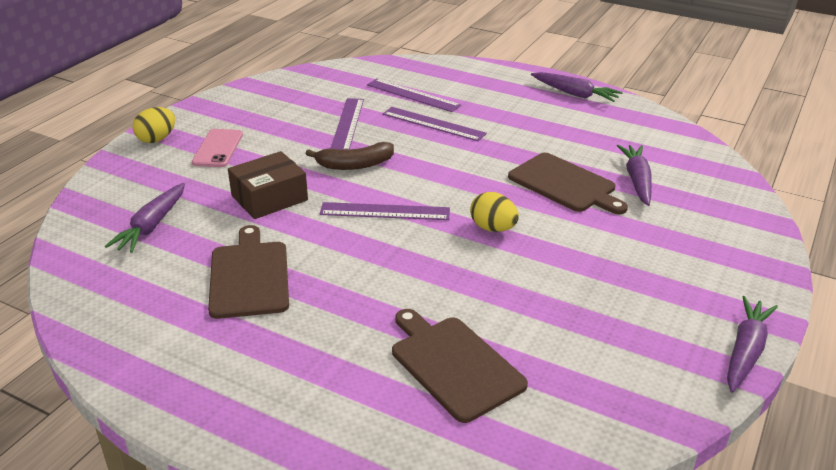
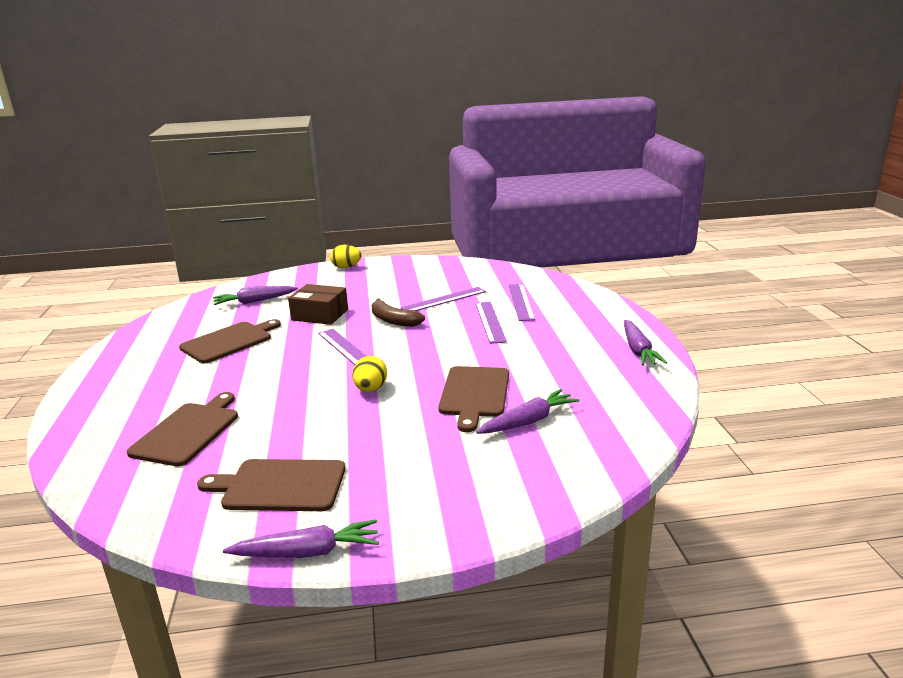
camera: 55 degrees right, 10 degrees down
(218, 148) = (358, 283): pink phone -> none
(625, 335) = (280, 486): none -> brown cutting board

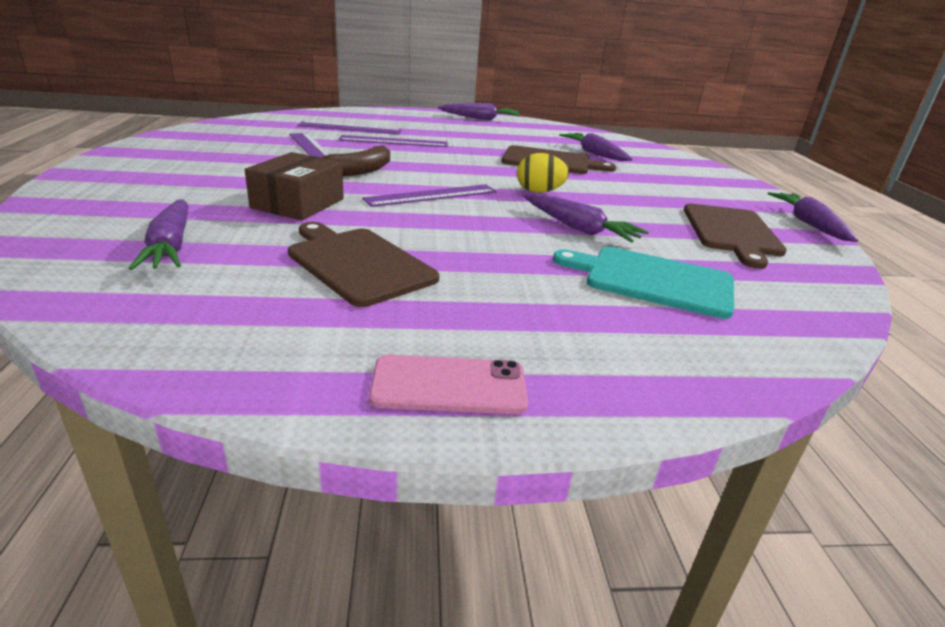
camera: 90 degrees left, 5 degrees up
(104, 373) = (449, 385): none -> pink phone
(188, 432) = (653, 280): brown cutting board -> turquoise cutting board
(285, 406) = (579, 228): none -> purple carrot
(346, 267) = (90, 179): yellow egg -> none

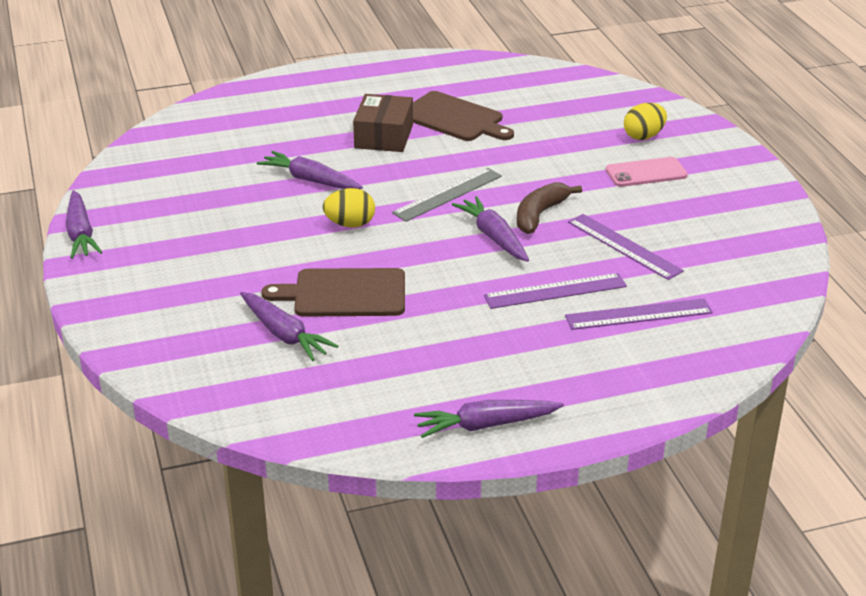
camera: 170 degrees right, 5 degrees up
(144, 204) = (643, 136): none -> yellow egg
(170, 246) = (573, 109): purple carrot -> purple carrot (493, 237)
(298, 203) = (544, 160): brown box -> brown box (384, 136)
(432, 195) = (447, 194): purple ruler -> grey ruler
(449, 385) = (370, 71): pink phone -> pink phone (646, 173)
(653, 280) = (261, 141): turquoise cutting board -> none
(731, 232) = (172, 204): brown cutting board -> none

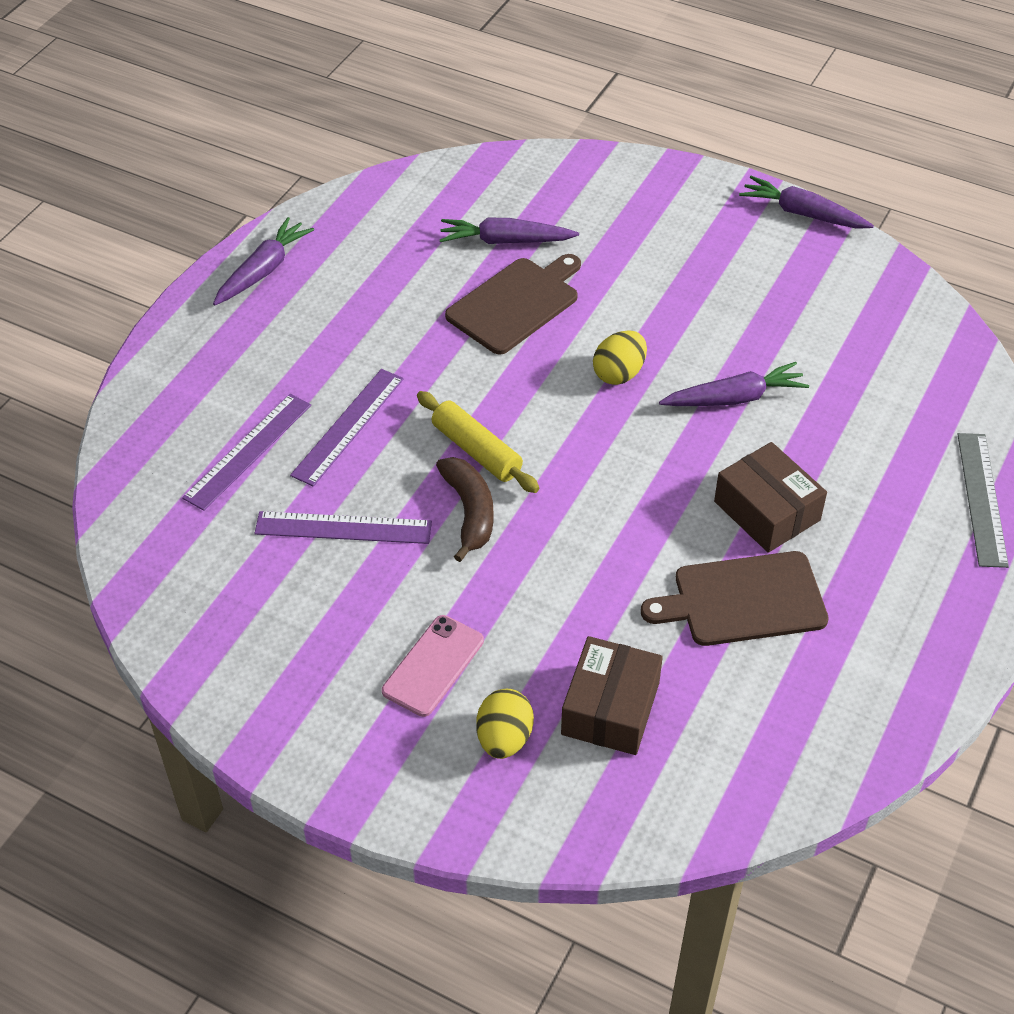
camera: 135 degrees right, 15 degrees up
(447, 194) = (589, 474): grey ruler -> grey ruler (982, 498)
(493, 237) = (476, 451): purple carrot -> yellow rolling pin
(577, 121) = (610, 708): none -> brown box

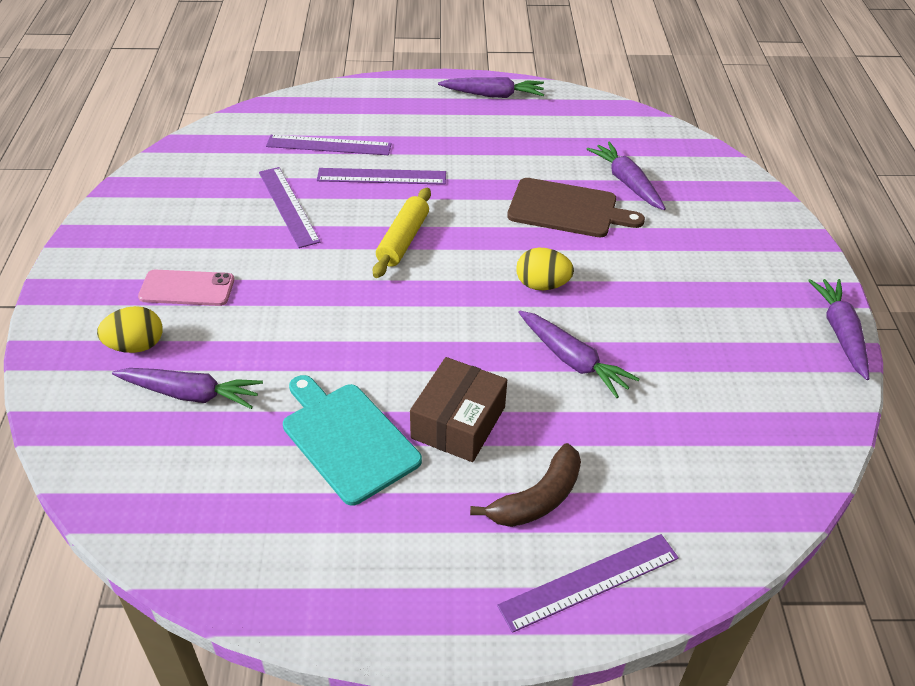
camera: 60 degrees right, 5 degrees down
(469, 512) = (341, 257): brown banana -> brown banana (538, 498)
(610, 708) = (190, 394): brown box -> purple carrot
(743, 600) = (347, 439): brown cutting board -> turquoise cutting board
(982, 498) = (589, 582): grey ruler -> purple ruler

